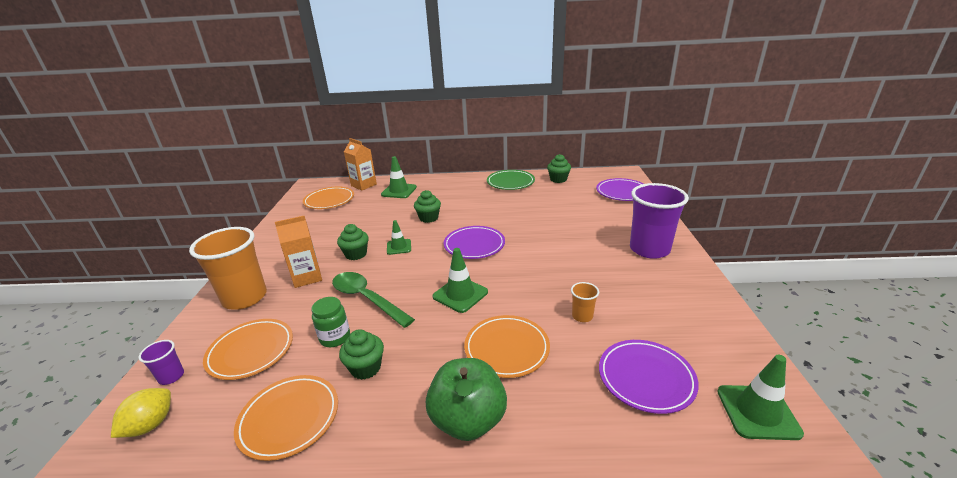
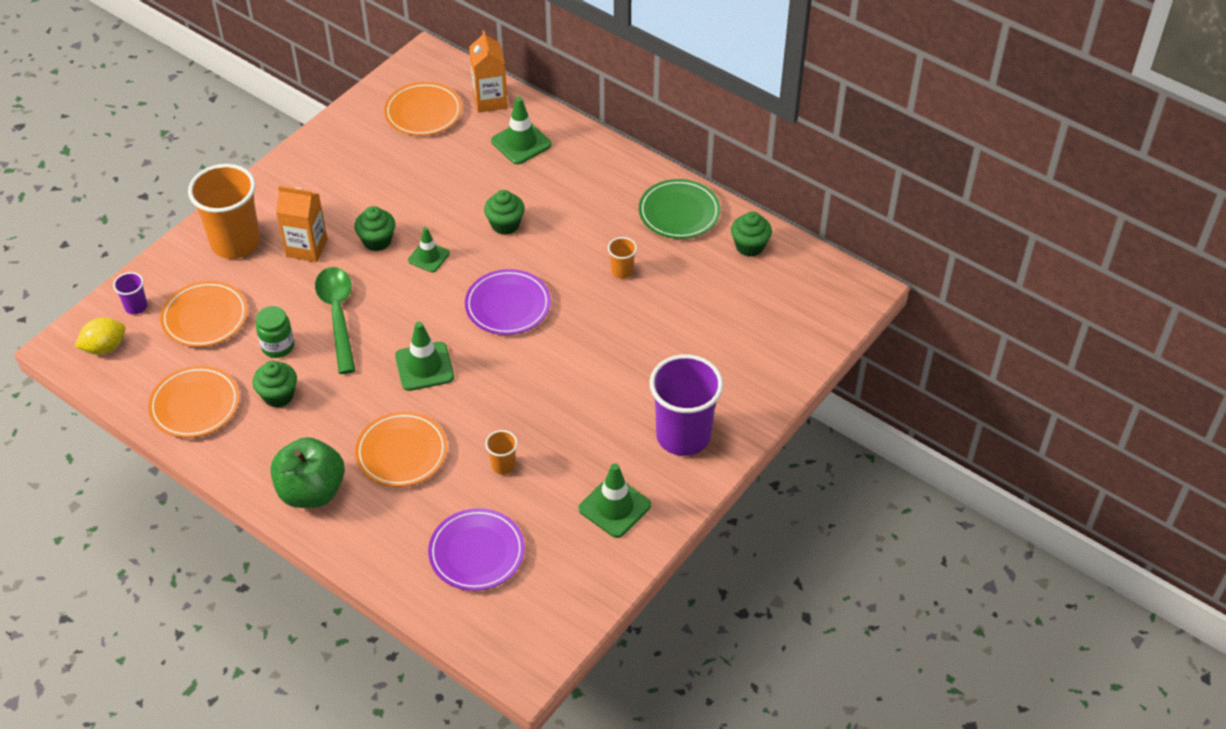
camera: 35 degrees right, 20 degrees up
(515, 208) = (622, 271): none -> orange cup
(622, 192) = (795, 327): purple plate -> none
(757, 412) = (520, 631): green traffic cone -> green traffic cone (614, 507)

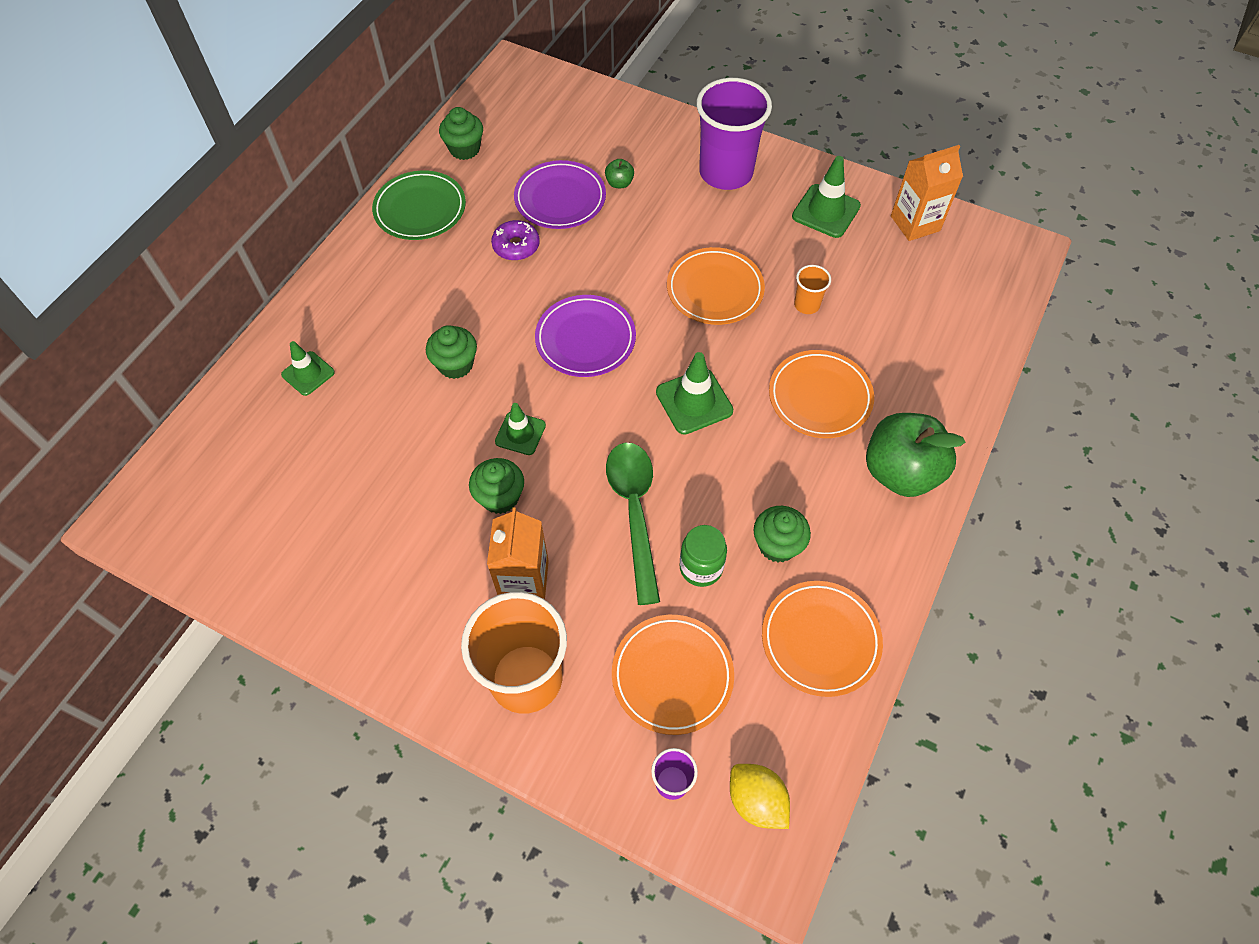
camera: 100 degrees left, 10 degrees up
(338, 315) = (634, 511): green spoon -> green spoon turned 105 degrees clockwise
(423, 113) = (247, 497): orange plate -> orange plate (715, 290)
(477, 552) = (918, 307): purple plate -> purple plate (560, 199)
(490, 100) = (224, 422): orange carton -> orange carton (915, 223)
(521, 143) = (308, 373): green traffic cone -> green traffic cone, size x0.66
(622, 271) = (516, 246): orange cup -> purple donut
(684, 351) = (619, 183): none -> green apple

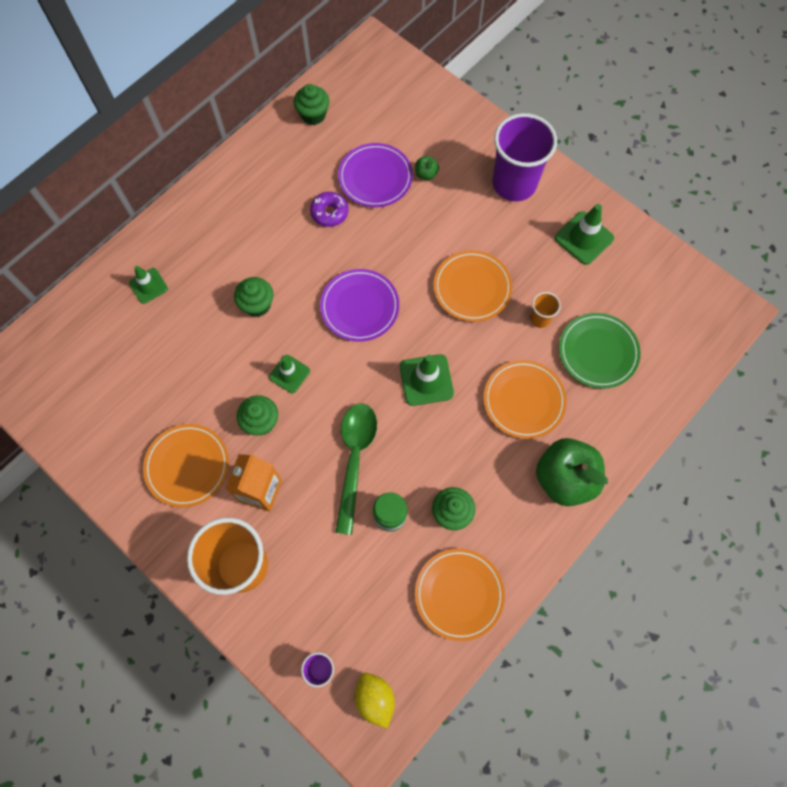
camera: 15 degrees right, 10 degrees up
(420, 209) = (265, 162): green plate -> green plate (598, 352)
(672, 675) = (344, 591): orange plate -> orange plate (187, 466)
(915, 223) = (653, 266): orange carton -> none

